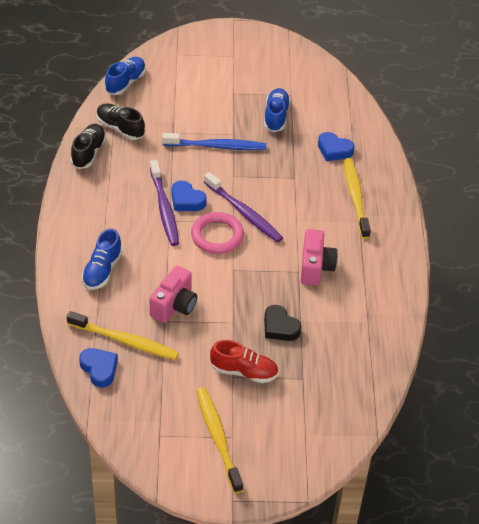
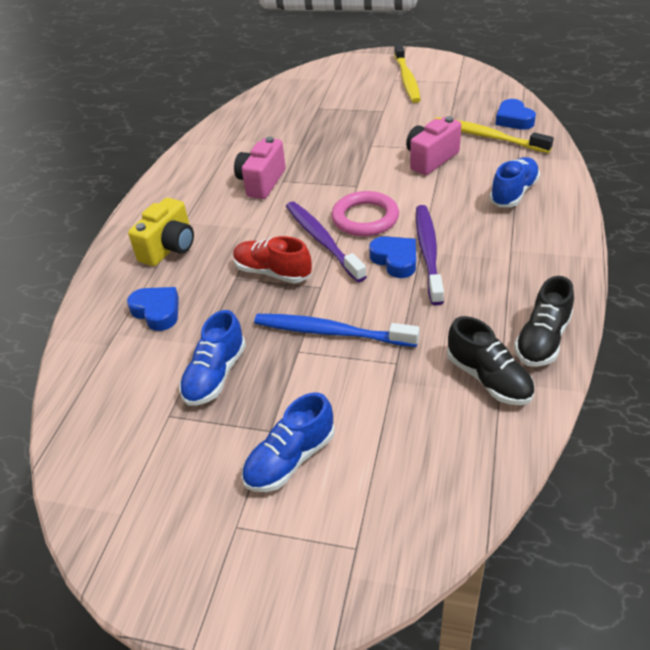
camera: 160 degrees left, 5 degrees down
(125, 82) = (475, 480): blue shoe -> blue shoe (290, 459)
(244, 371) = (371, 113): red shoe -> red shoe (272, 272)
(280, 327) = (324, 139): black heart -> none
(355, 197) = (169, 248): yellow toothbrush -> yellow camera

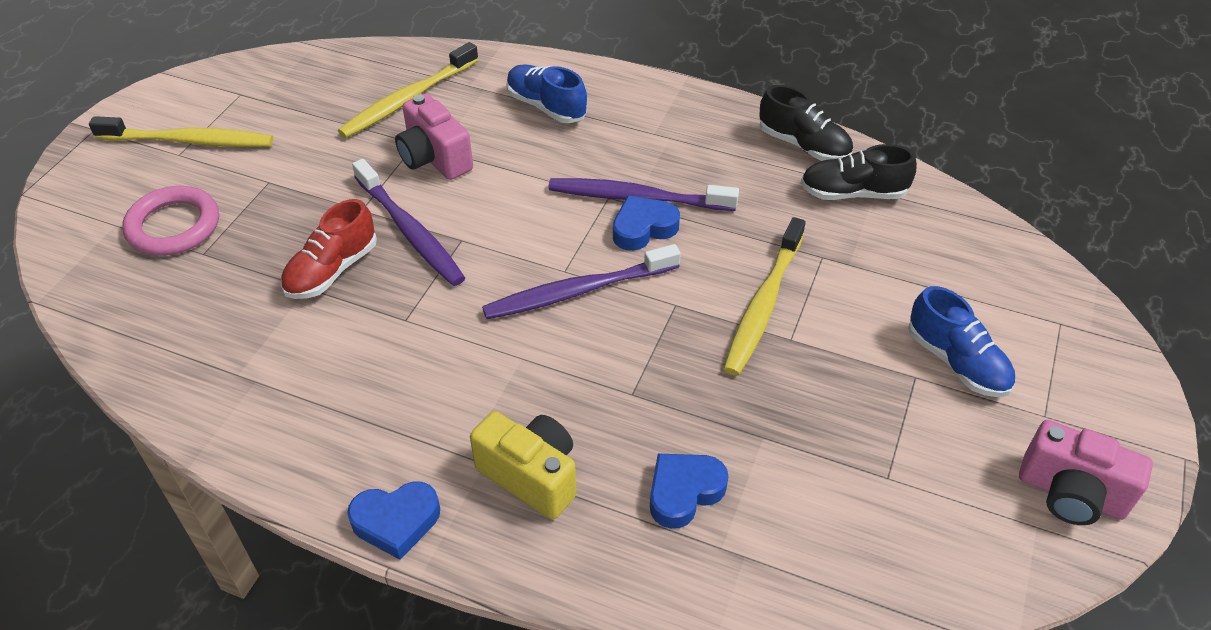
camera: 85 degrees left, 5 degrees up
(215, 375) = (822, 425): blue shoe -> none
(261, 182) = (398, 346): pink camera -> pink camera (1070, 494)
(272, 272) = (632, 350): red shoe -> red shoe (332, 270)
(331, 332) = (763, 304): blue toothbrush -> yellow toothbrush
(357, 166) = (410, 231): none -> purple toothbrush
(365, 218) = (544, 242): pink ring -> pink ring (174, 226)
(488, 378) = (853, 193): black shoe -> black shoe turned 150 degrees counterclockwise
(513, 119) = (380, 69): blue heart -> blue heart (396, 522)

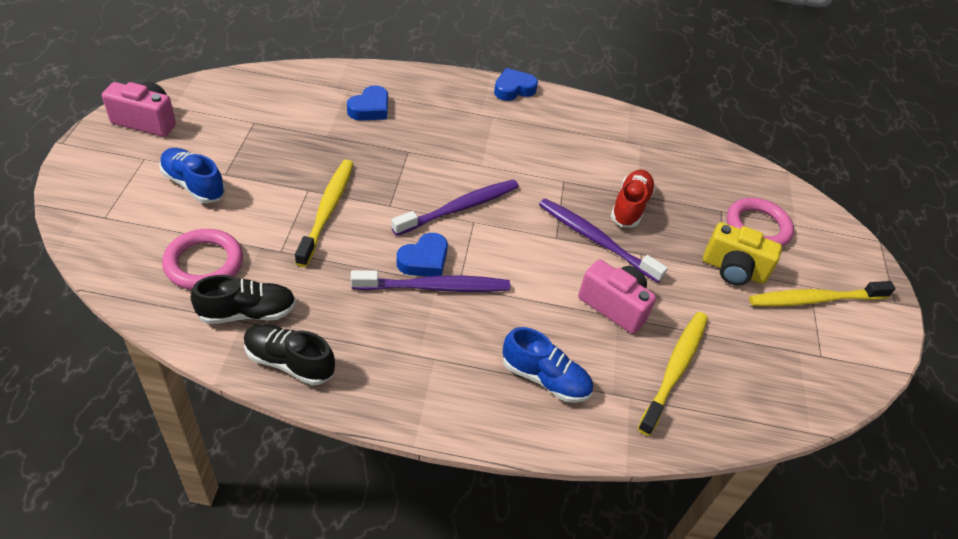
camera: 160 degrees right, 0 degrees up
(531, 476) = (454, 110): yellow camera -> yellow camera (733, 270)
(914, 251) = (204, 263): none -> pink ring

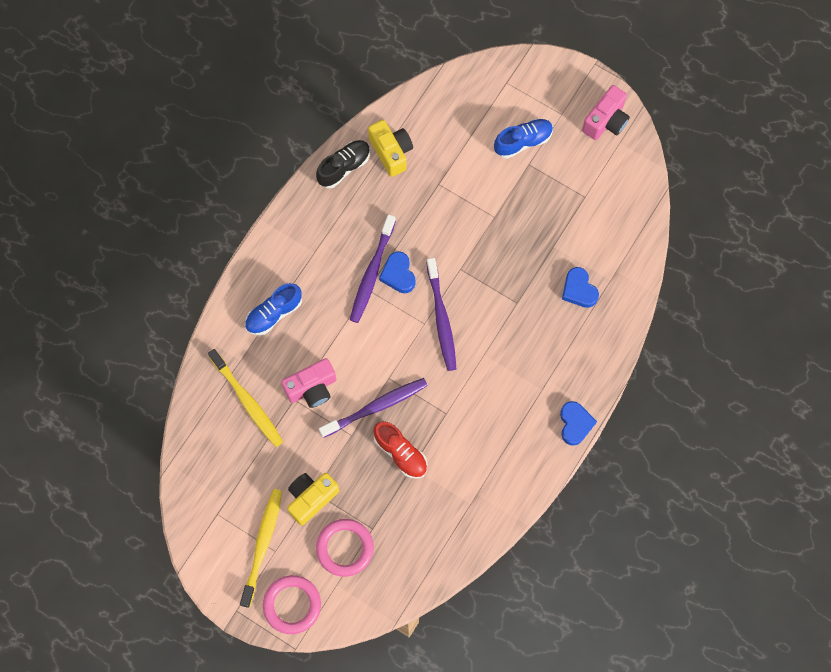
camera: 120 degrees right, 25 degrees up
(204, 263) = (443, 135): pink ring -> pink ring (292, 605)
(247, 312) = (391, 152): black shoe -> yellow camera
(327, 210) = (468, 224): yellow toothbrush -> none

